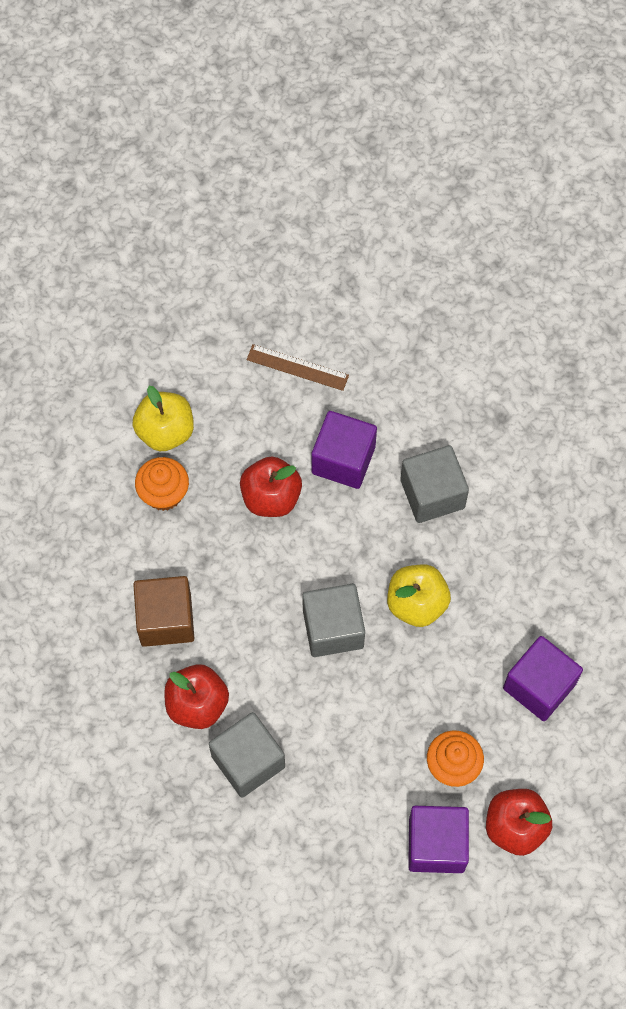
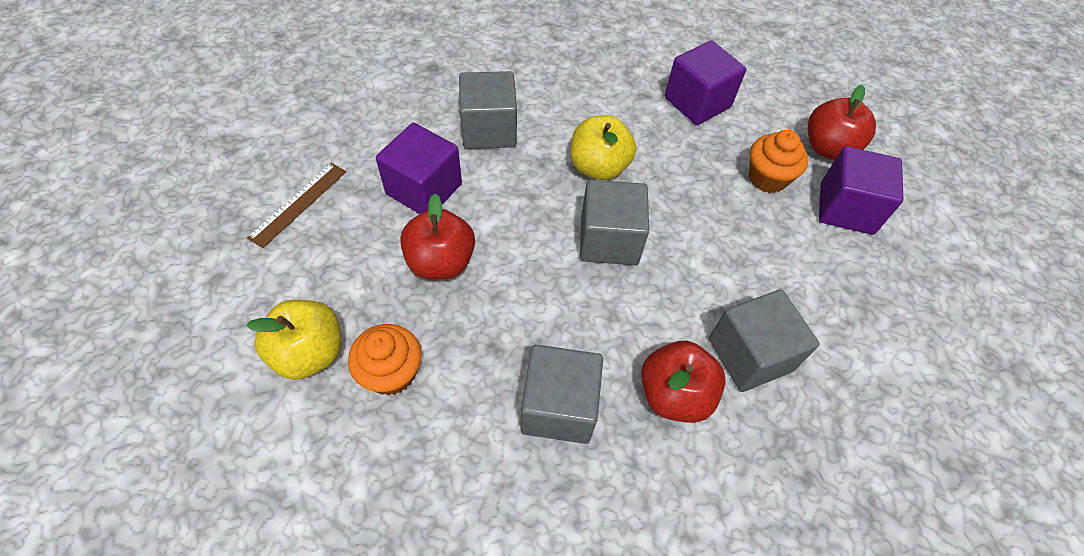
camera: 80 degrees left, 10 degrees down
(166, 619) = (558, 407): brown cube -> grey cube

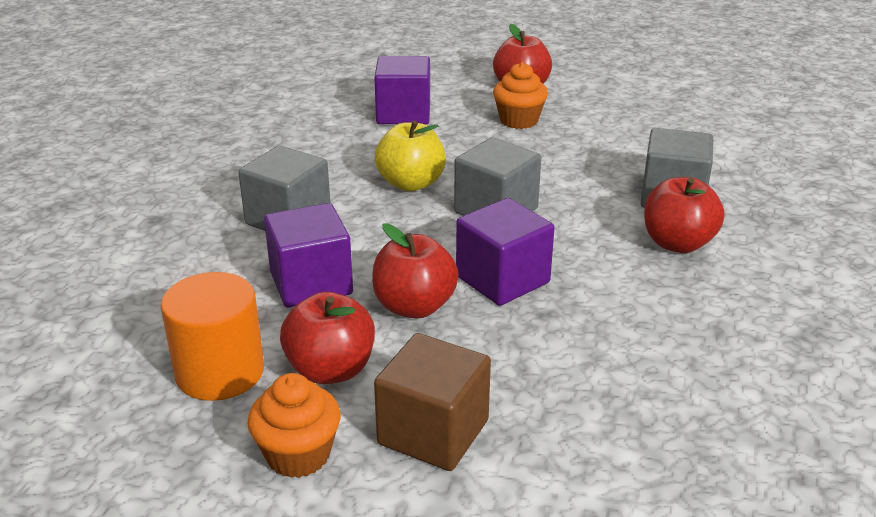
camera: 50 degrees left, 25 degrees down
(298, 204) = (220, 372): brown ruler -> orange cylinder
(310, 353) = (433, 432): yellow apple -> brown cube
(338, 258) = (330, 370): none -> red apple
(391, 373) = (513, 384): orange cupcake -> orange cupcake (298, 455)
(558, 407) = (639, 303): grey cube -> none
(846, 208) = (584, 105): purple cube -> purple cube (502, 279)

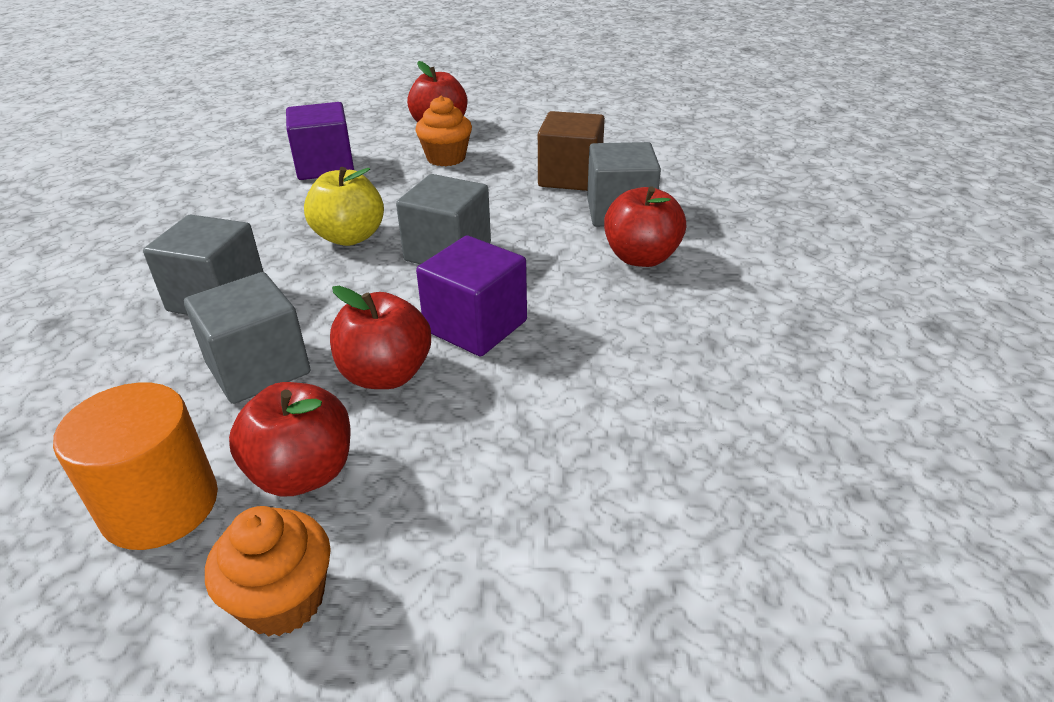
camera: 15 degrees left, 5 degrees up
(311, 283) = (258, 368): purple cube -> grey cube
(433, 432) = (446, 529): brown cube -> brown cube (570, 177)

